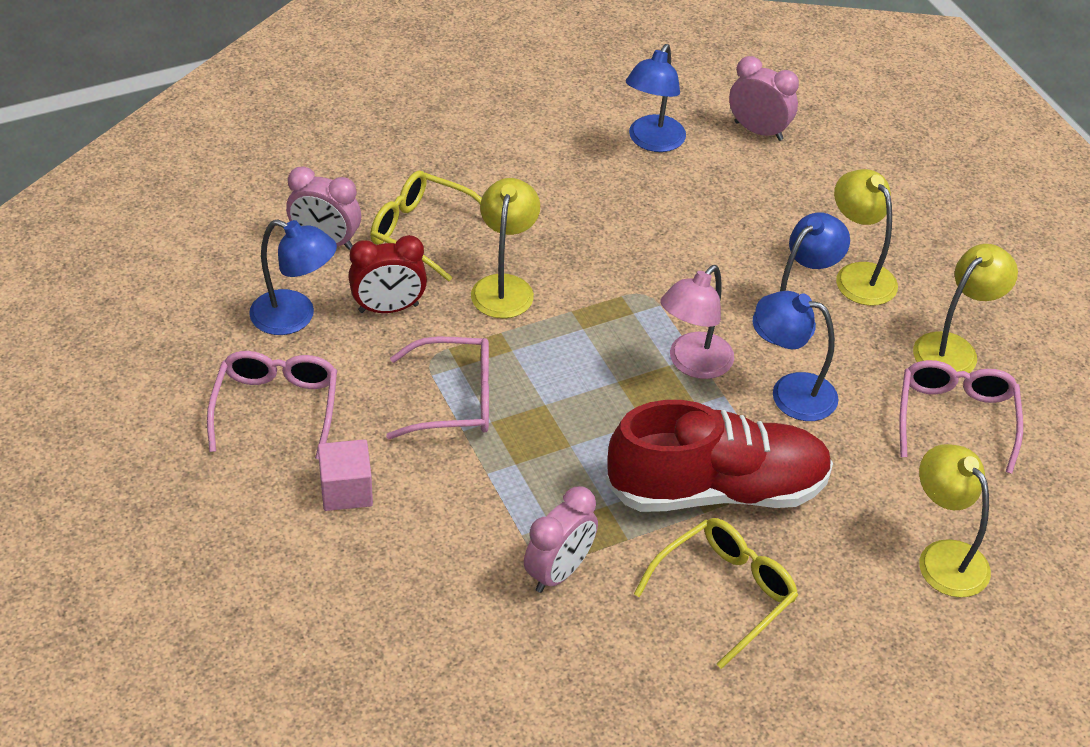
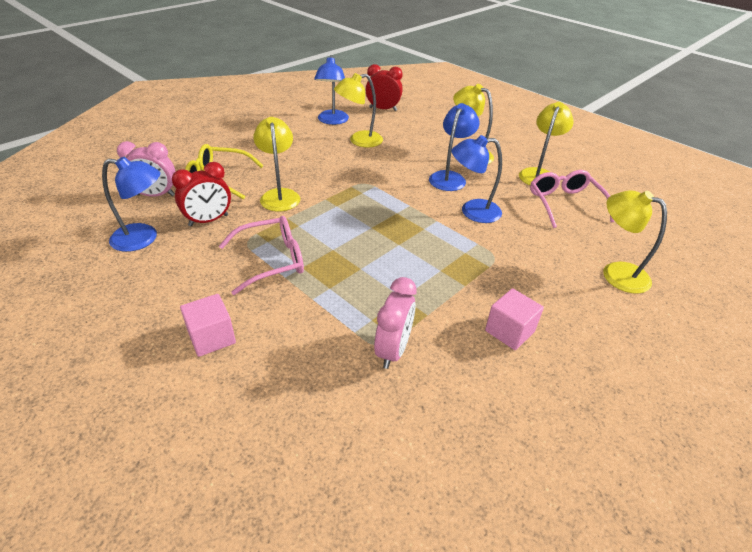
camera: 20 degrees left, 5 degrees down
(276, 408) = (142, 295): pink glasses -> none
(679, 200) = (359, 141): none -> yellow lamp
(693, 364) = (410, 209): pink lamp -> none
(717, 490) = (465, 271): red shoe -> none
(724, 593) = (509, 331): yellow glasses -> pink cube
(758, 131) = (383, 109): pink clock -> red clock

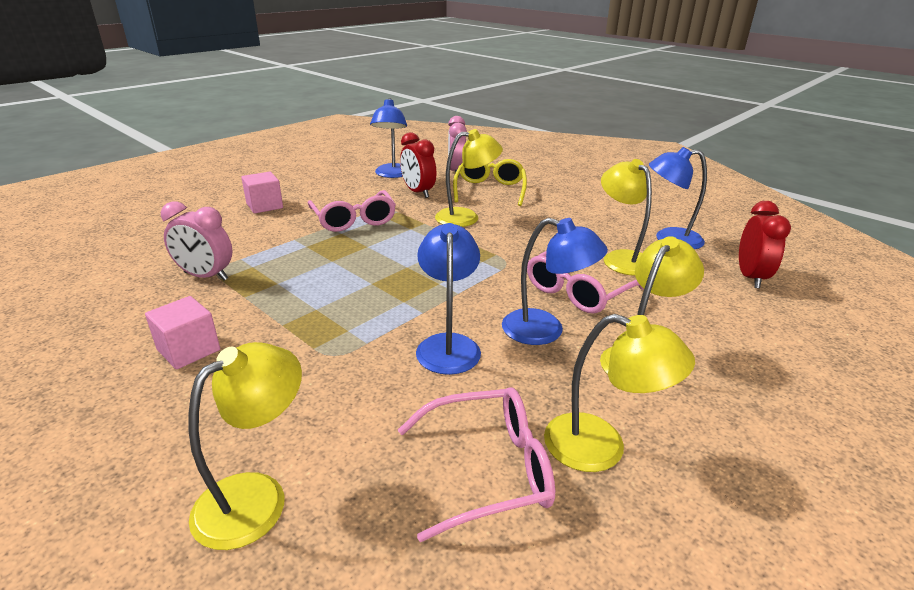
camera: 90 degrees right, 10 degrees down
(403, 161) = (577, 291): none -> pink glasses

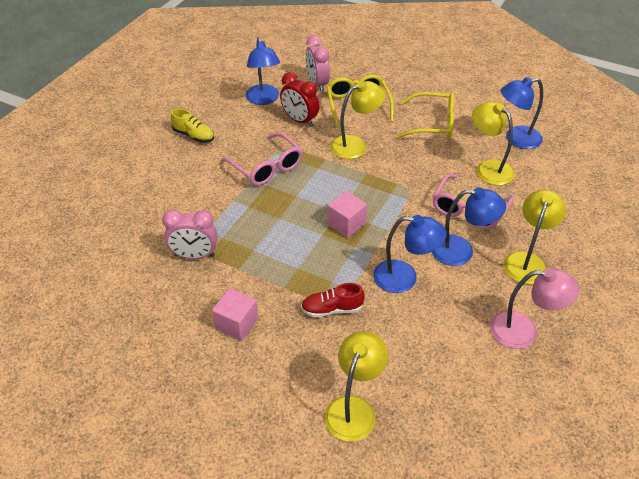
camera: 15 degrees left, 15 degrees up
(264, 206) = (180, 165): pink cube -> pink cube (346, 224)
(299, 188) = (194, 136): none -> yellow shoe
(324, 359) = (332, 309): none -> red shoe
(448, 345) = (404, 278): blue lamp -> blue lamp turned 120 degrees clockwise
(488, 469) = (468, 360): pink glasses -> none
(568, 214) = (432, 124): none -> yellow glasses
(601, 448) = (523, 331): yellow lamp -> pink lamp
(750, 277) = (580, 169): red clock -> none

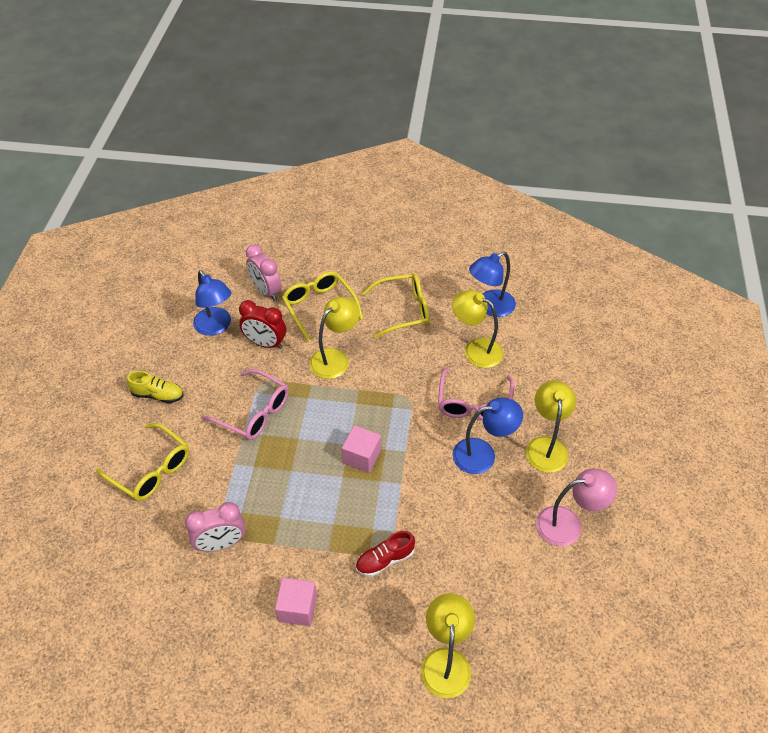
camera: 20 degrees left, 5 degrees up
(163, 187) = (151, 470): none -> yellow glasses
(404, 278) = (441, 502): blue lamp -> none

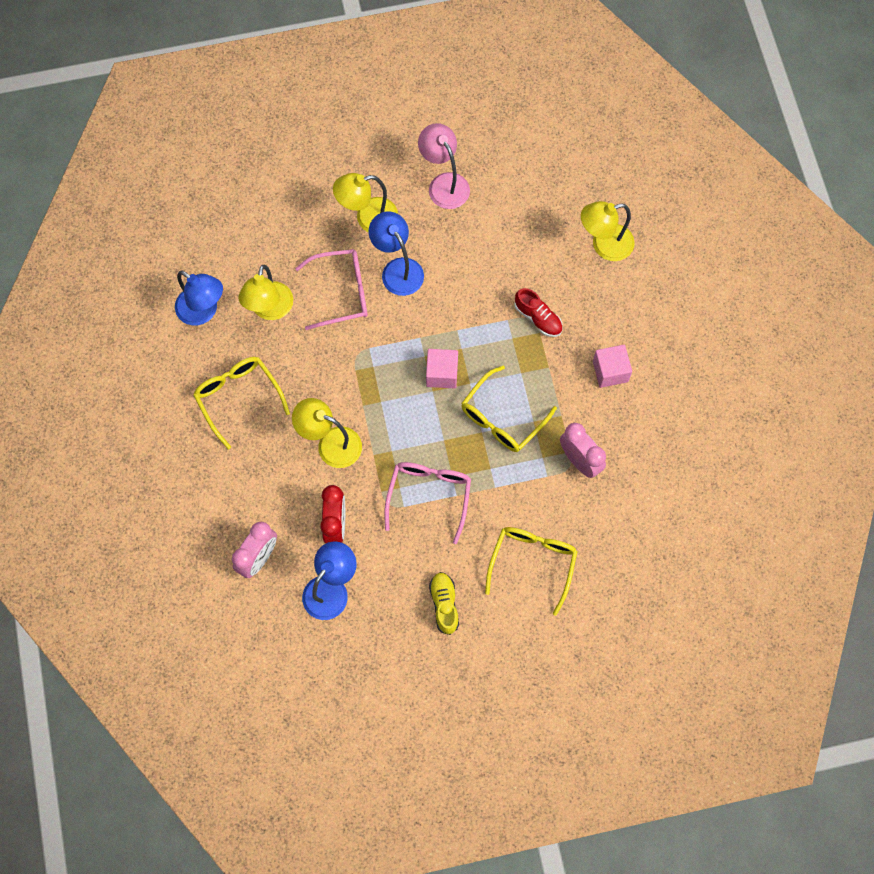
camera: 110 degrees left, 20 degrees up
(319, 307) = (263, 488): yellow glasses -> yellow glasses (502, 418)

